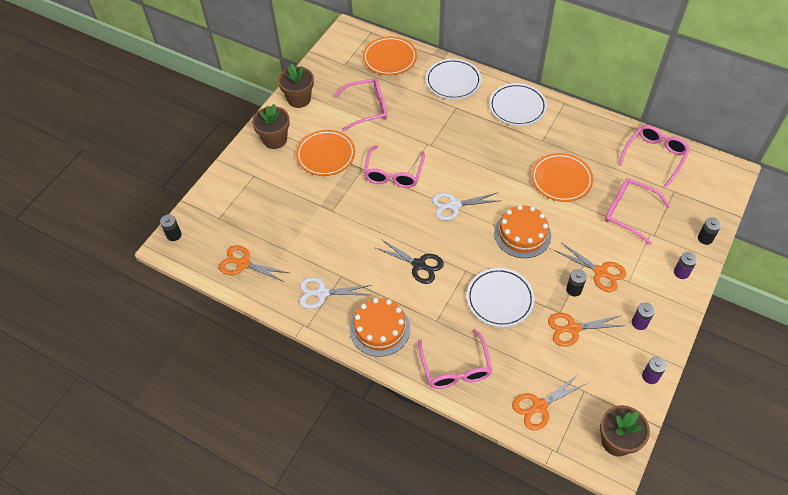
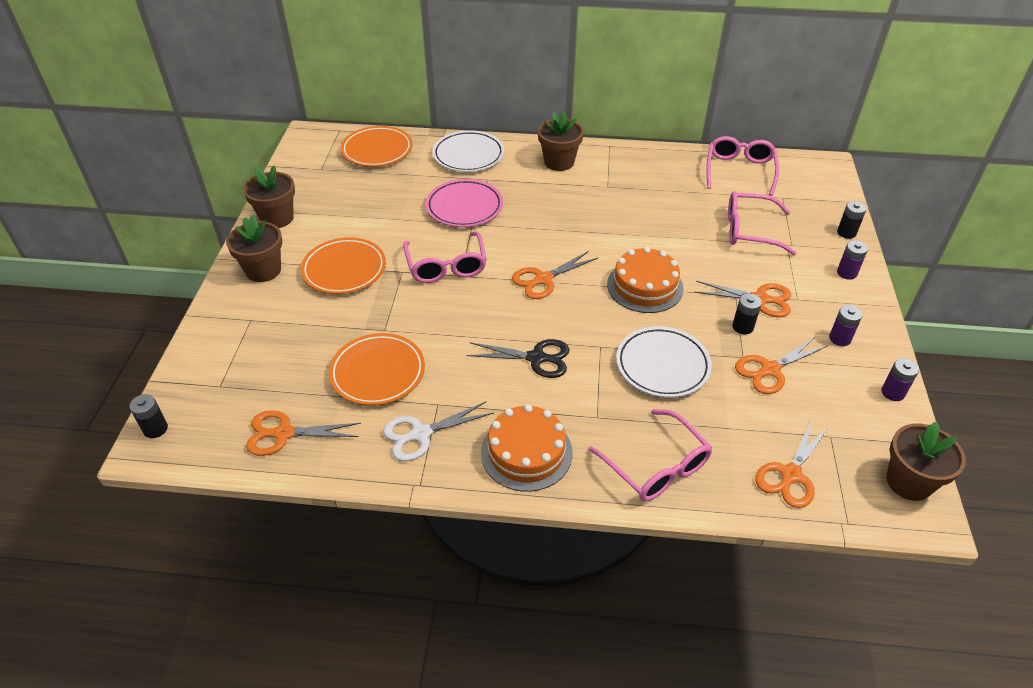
camera: 25 degrees left, 10 degrees down
(367, 108) = (374, 206): pink glasses -> none
(428, 128) = (464, 207): none -> pink plate
(454, 205) = (543, 279): white scissors -> orange scissors
(517, 107) = (559, 162): white plate -> brown flower pot
(561, 180) = (654, 219): orange plate -> orange plate (378, 373)

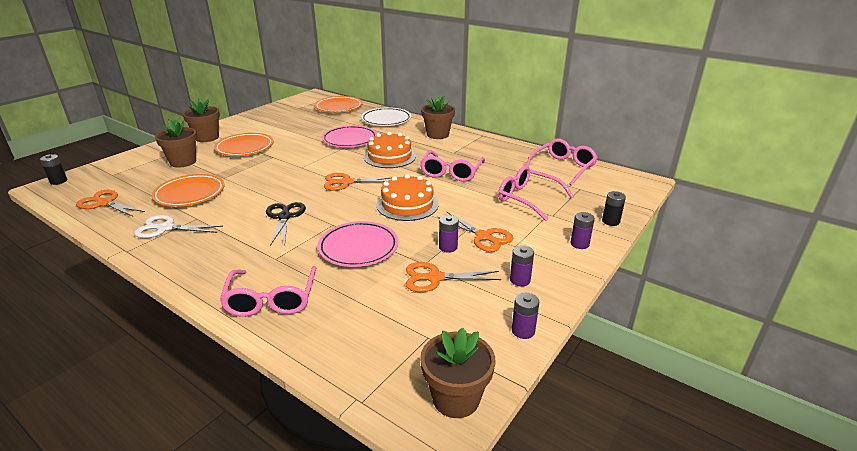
camera: 30 degrees right, 15 degrees down
(277, 218) = (246, 120): brown flower pot -> brown flower pot (183, 162)
(446, 266) = (300, 161): pink glasses -> pink glasses (451, 172)
(526, 452) = (206, 259): orange cake -> orange cake (389, 157)
(537, 358) = (284, 217): black scissors -> black scissors turned 135 degrees counterclockwise
(662, 365) = (358, 248): white plate -> pink plate
(742, 327) = (448, 247): black battery -> purple battery
(790, 475) = (359, 347): orange scissors -> none

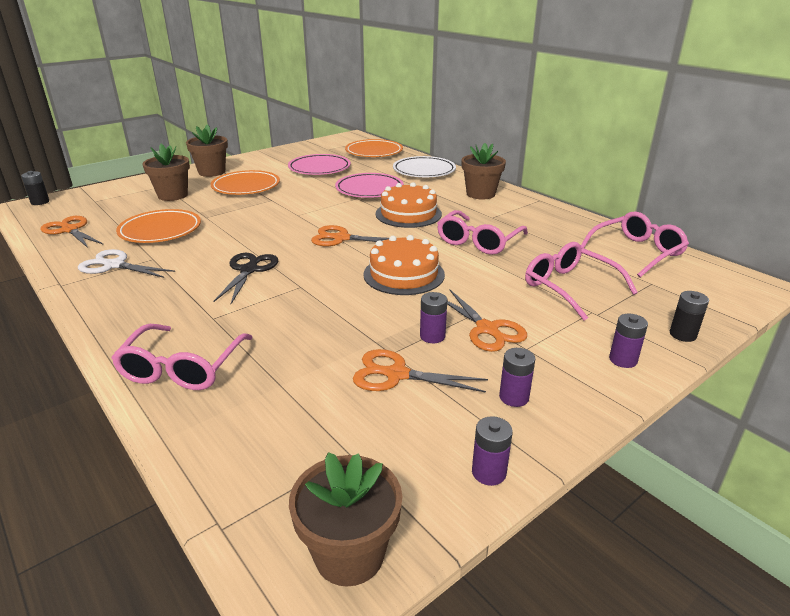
camera: 15 degrees right, 0 degrees up
(358, 248) = (317, 320): pink plate -> pink plate (319, 168)

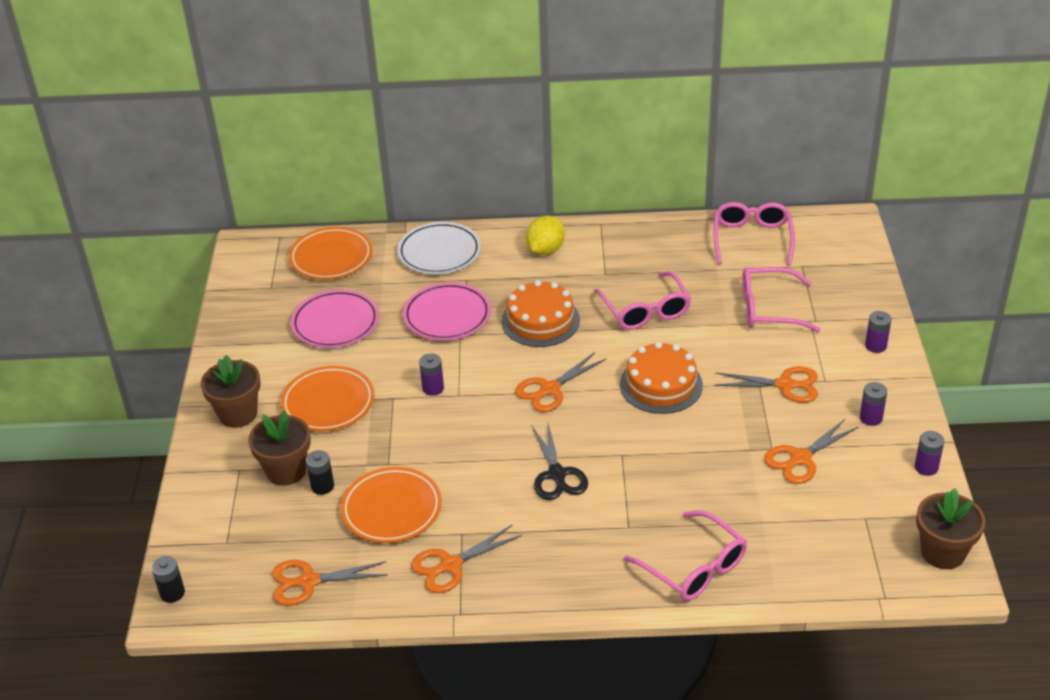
camera: 50 degrees left, 10 degrees up
(114, 265) = (450, 565): white scissors -> orange scissors
(249, 270) = (557, 475): black scissors -> black scissors turned 150 degrees counterclockwise
(432, 336) = (769, 417): purple battery -> purple battery (433, 388)
(480, 194) = (545, 250): brown flower pot -> yellow lemon
(682, 335) = (874, 300): black battery -> black battery (322, 486)

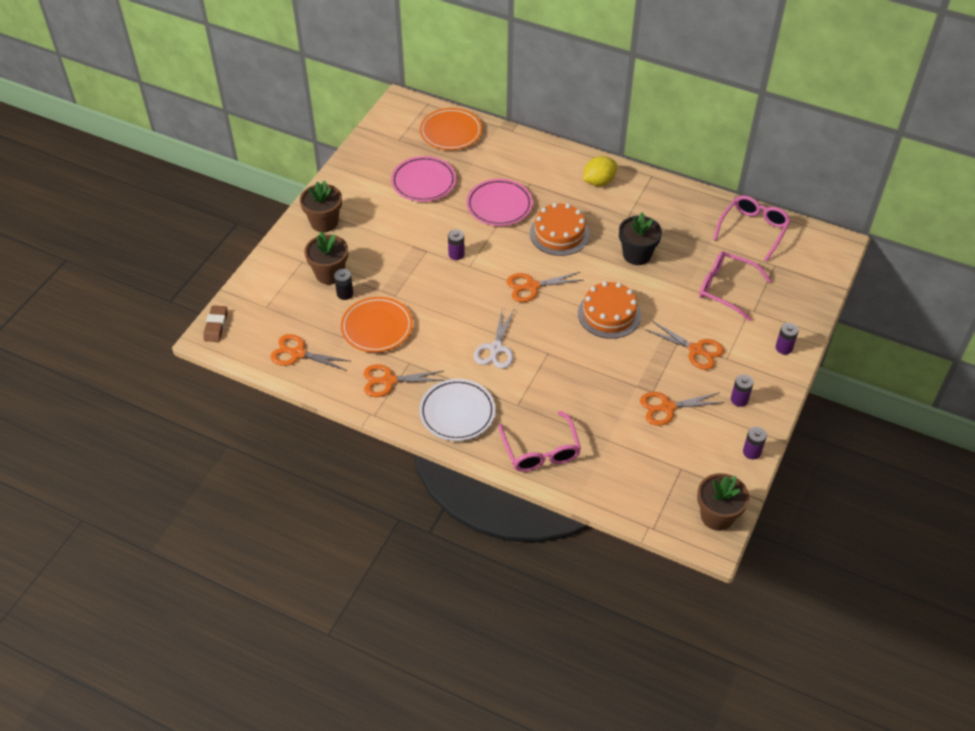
camera: 25 degrees right, 10 degrees up
(172, 593) = (216, 326): black battery -> brown eraser
(328, 403) = (384, 238): orange plate -> none
(439, 253) = (525, 156): white plate -> white plate (457, 413)
(557, 475) = (496, 349): black scissors -> white scissors
(645, 310) = (637, 255): pink glasses -> black flower pot

